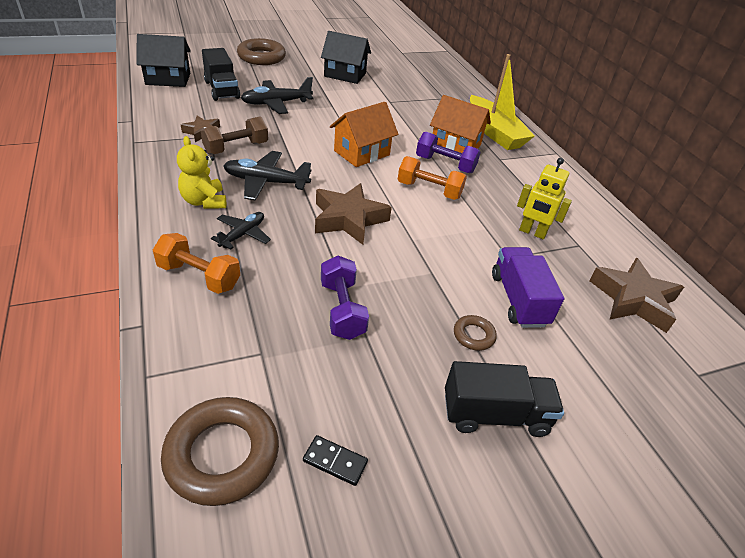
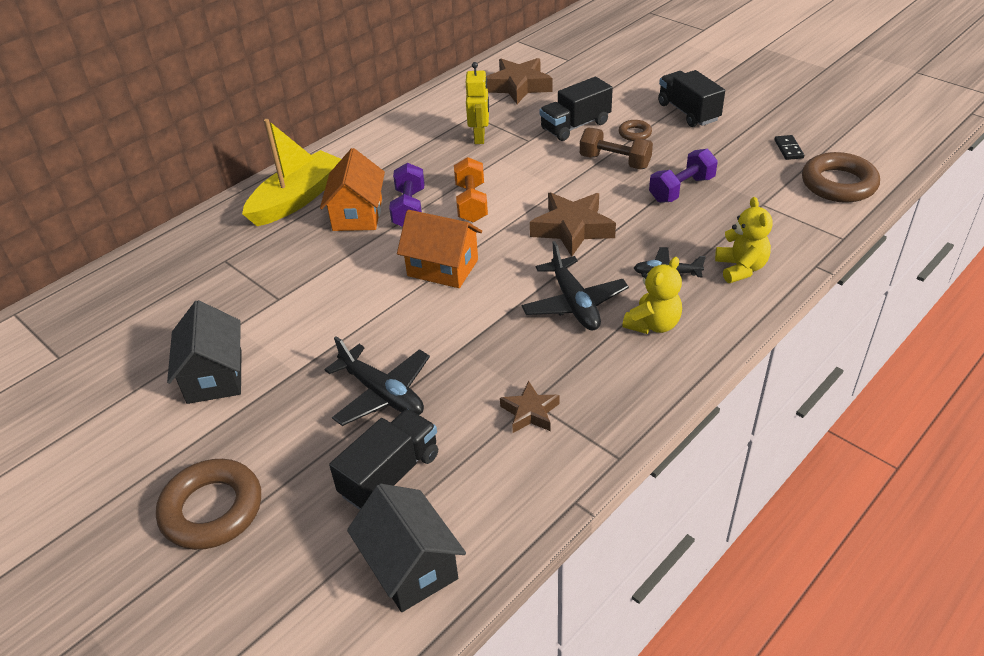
camera: 110 degrees left, 0 degrees up
(199, 276) = (740, 268): orange dumbbell -> yellow teddy bear
(236, 148) = (534, 362): brown dumbbell -> brown dumbbell (615, 162)
(518, 300) = (575, 126): purple truck -> black truck

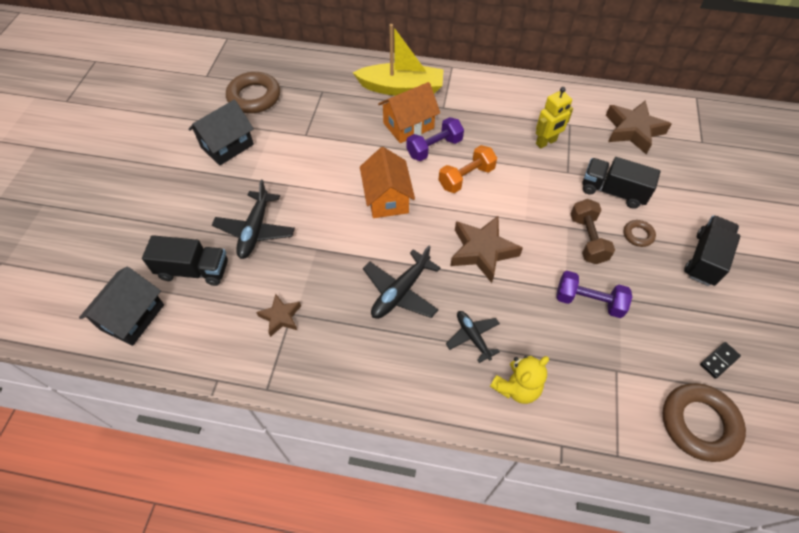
camera: 55 degrees right, 15 degrees up
(212, 509) = (134, 204): brown ring -> brown ring (254, 97)
(653, 324) = (410, 352): yellow teddy bear -> none

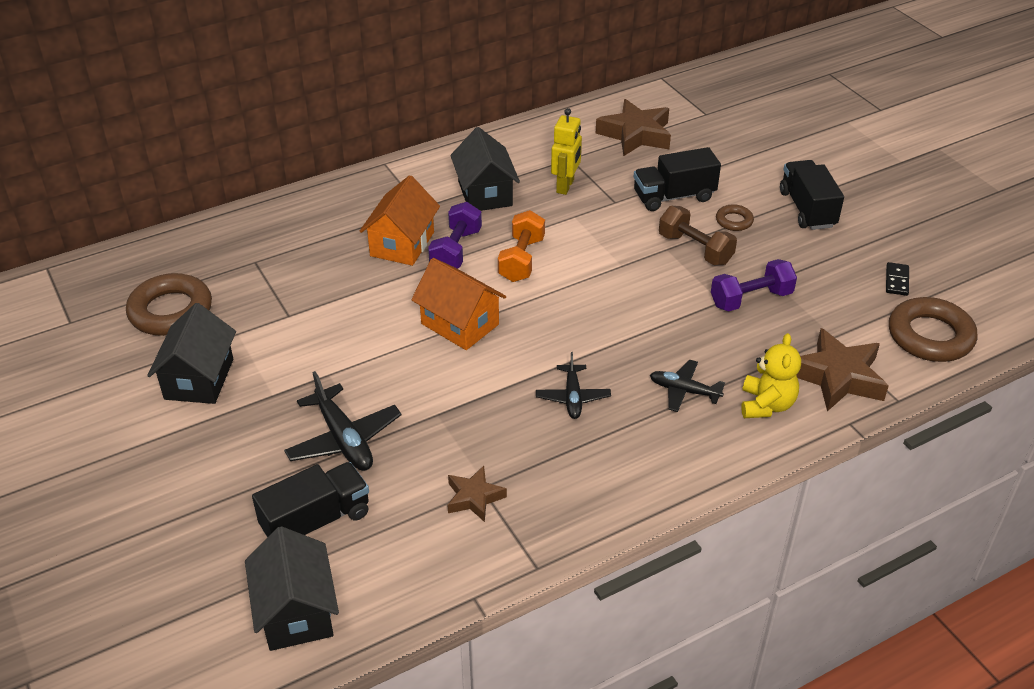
camera: 40 degrees left, 15 degrees down
(400, 292) = (572, 397): black plane -> black plane, size x0.64
(401, 88) = (350, 212): yellow boat -> none
(482, 251) = (611, 315): brown star -> brown star (837, 377)
(490, 119) = (485, 193): none -> black house

